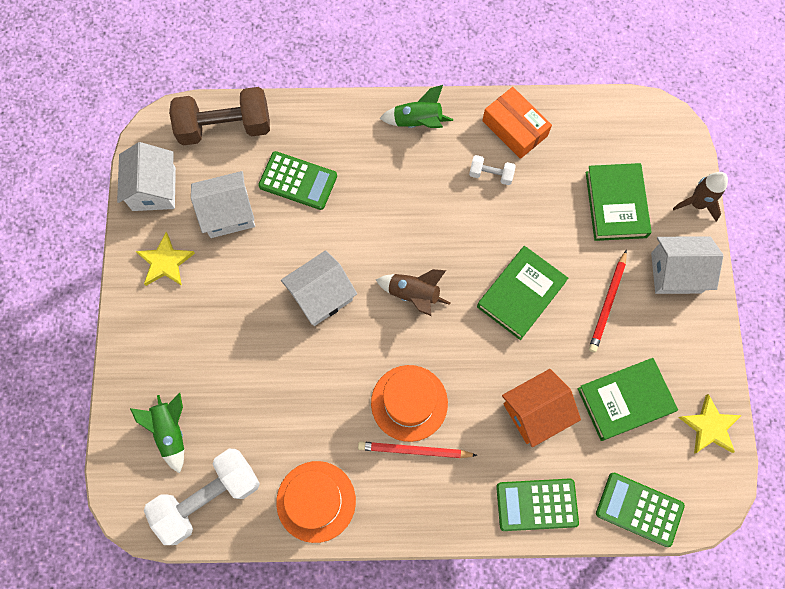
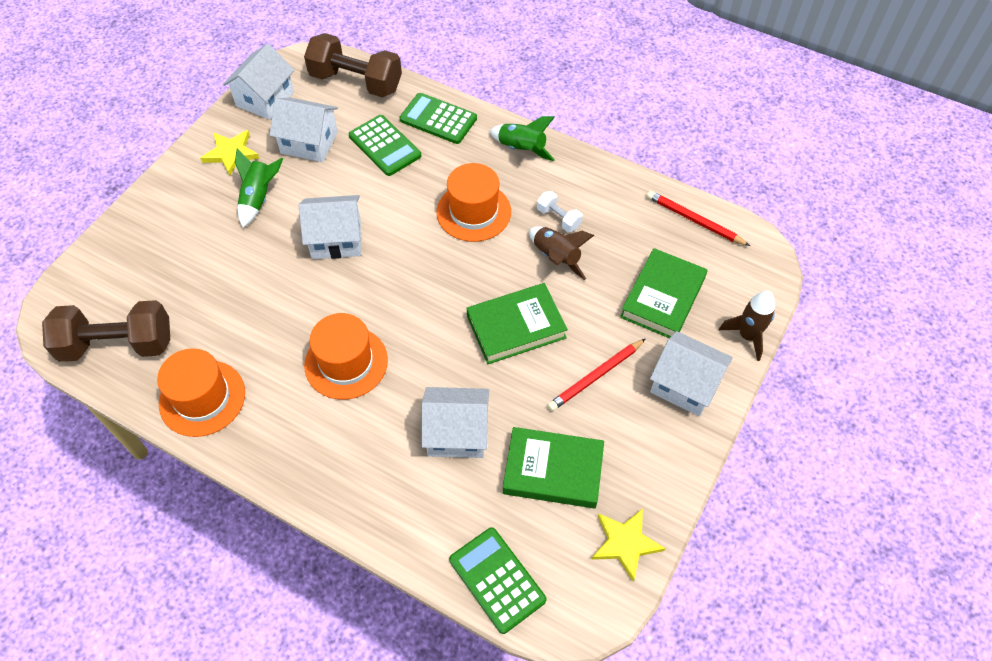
camera: 30 degrees right, 15 degrees down
(171, 431) = (131, 278): green rocket -> green rocket (259, 198)
(208, 497) = (117, 345): white dumbbell -> brown dumbbell
(414, 295) = (417, 278): brown rocket -> brown rocket (556, 258)
(414, 450) = (320, 404): red pencil -> red pencil (694, 220)
(418, 206) = (473, 212): none -> orange hat
(514, 128) = (607, 193): orange box -> none
(535, 412) = (457, 433): orange house -> white house
(536, 504) = (398, 515): green calculator -> green calculator (438, 119)

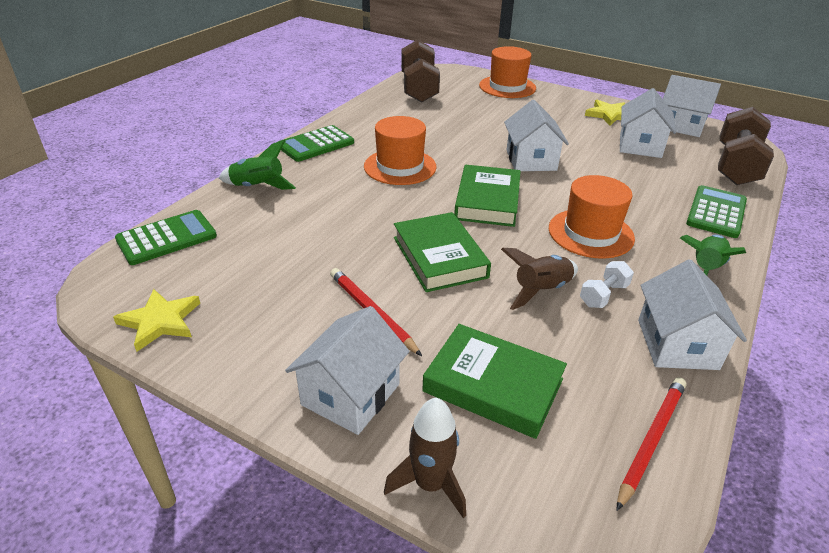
camera: 90 degrees right, 20 degrees down
(202, 398) = (373, 115): orange hat -> orange hat (507, 87)
(259, 198) = (566, 127): green rocket -> green rocket (258, 187)
(384, 146) = (657, 182): green calculator -> green calculator (316, 144)
(457, 433) = (319, 219): white house -> white house (677, 344)
(553, 470) = (263, 275): green book -> green book (487, 201)

